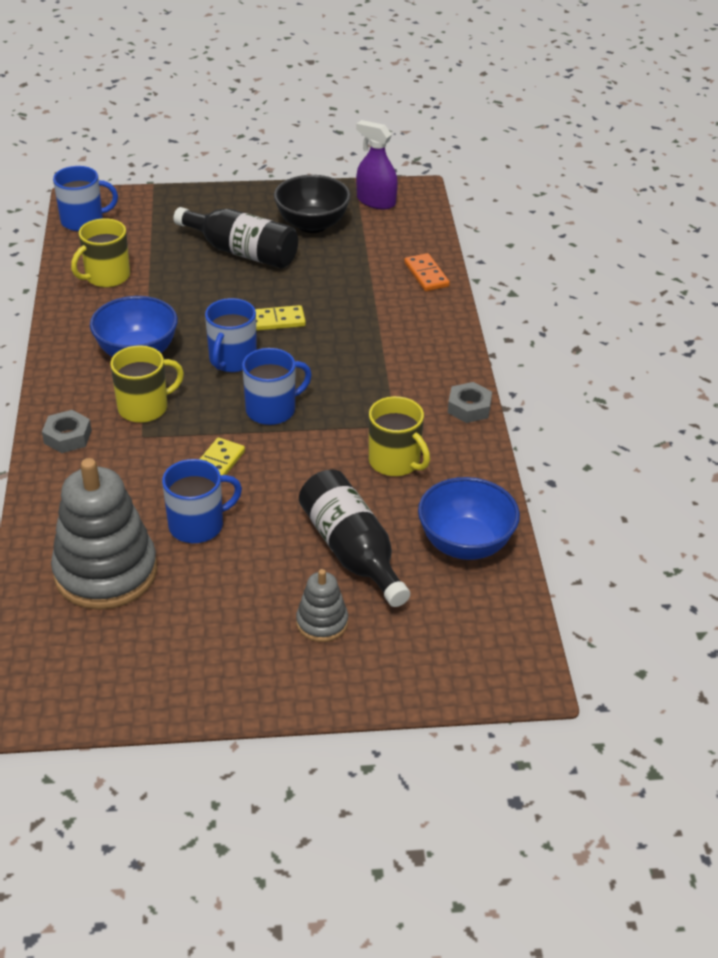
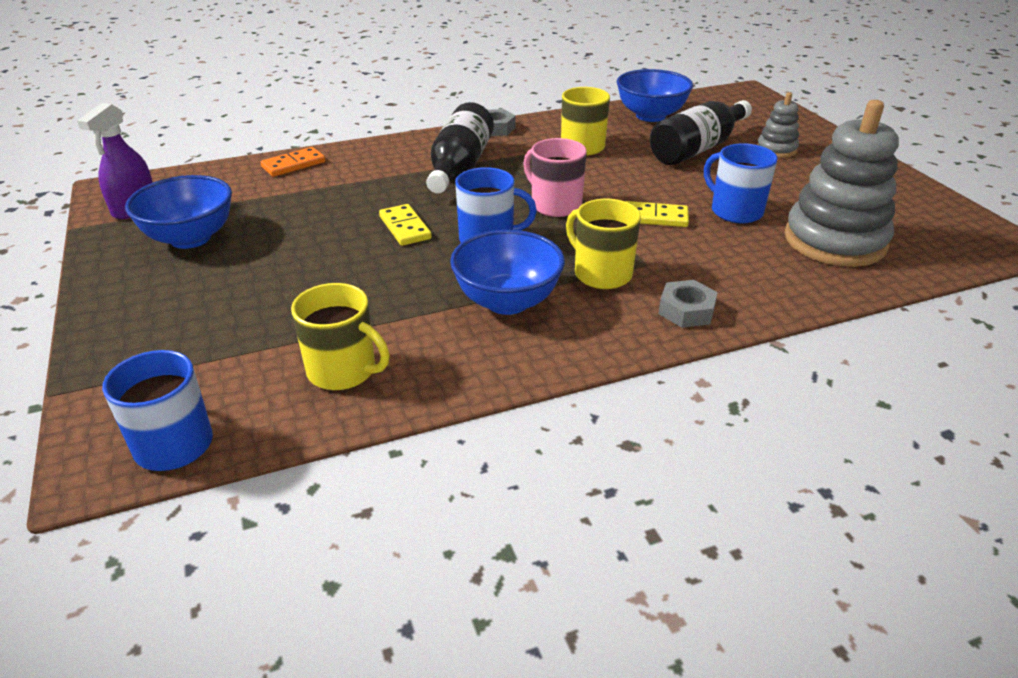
camera: 105 degrees left, 5 degrees down
(242, 252) = (261, 274): black bottle -> black bottle (460, 167)
(272, 410) = (555, 205): blue mug -> pink mug
(312, 225) = (190, 238): black bowl -> blue bowl

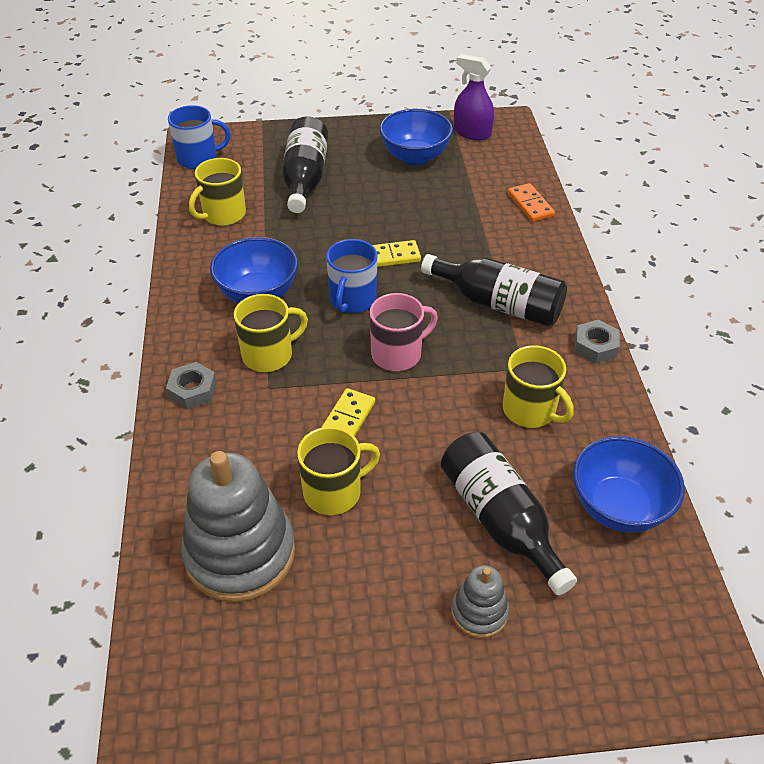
camera: 105 degrees right, 10 degrees up
(241, 314) = (305, 178): none -> black bottle
(735, 211) = (334, 492): blue mug -> yellow mug

